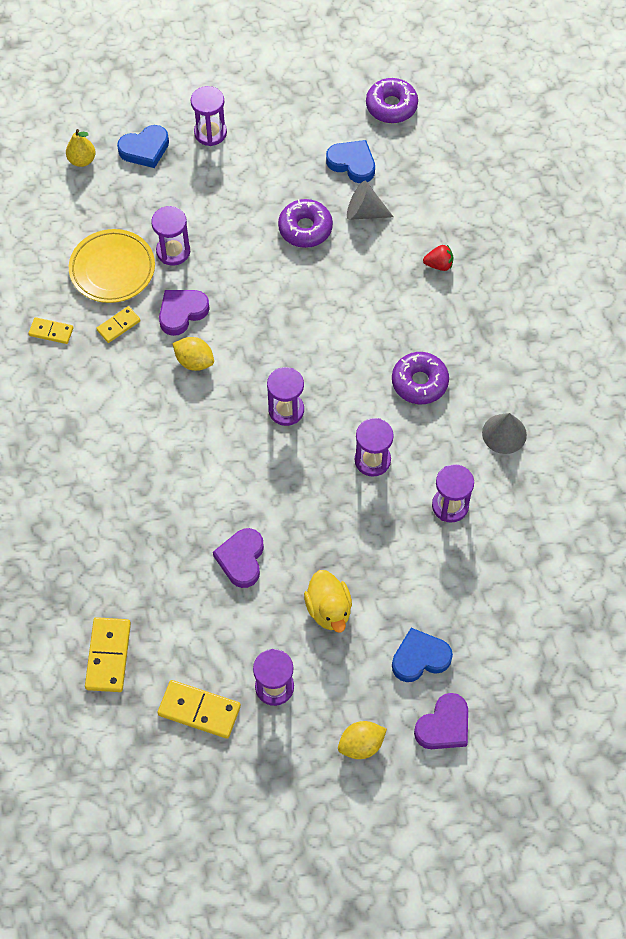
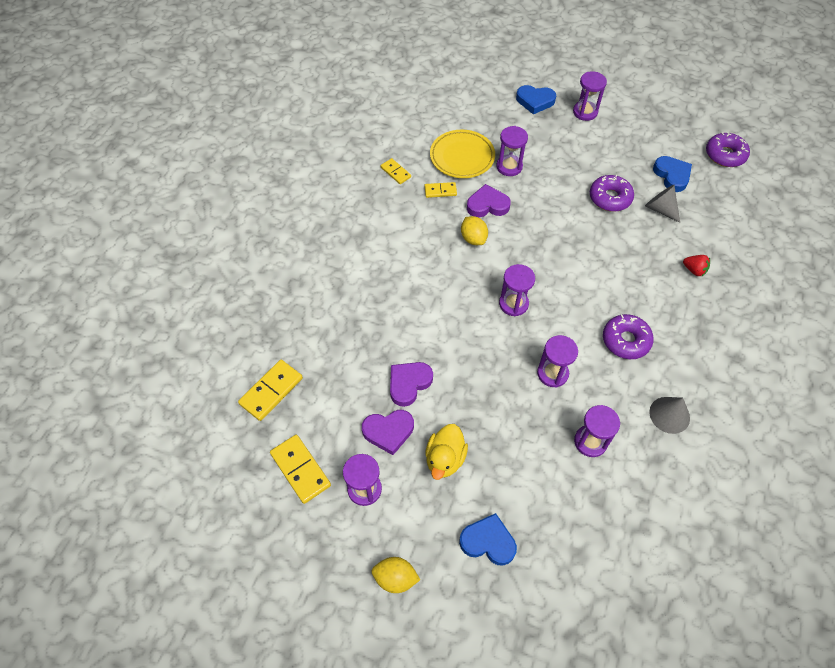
camera: 35 degrees right, 5 degrees down
(82, 160) = (490, 89): yellow pear -> none
(444, 725) = (470, 609): purple heart -> purple heart (388, 432)

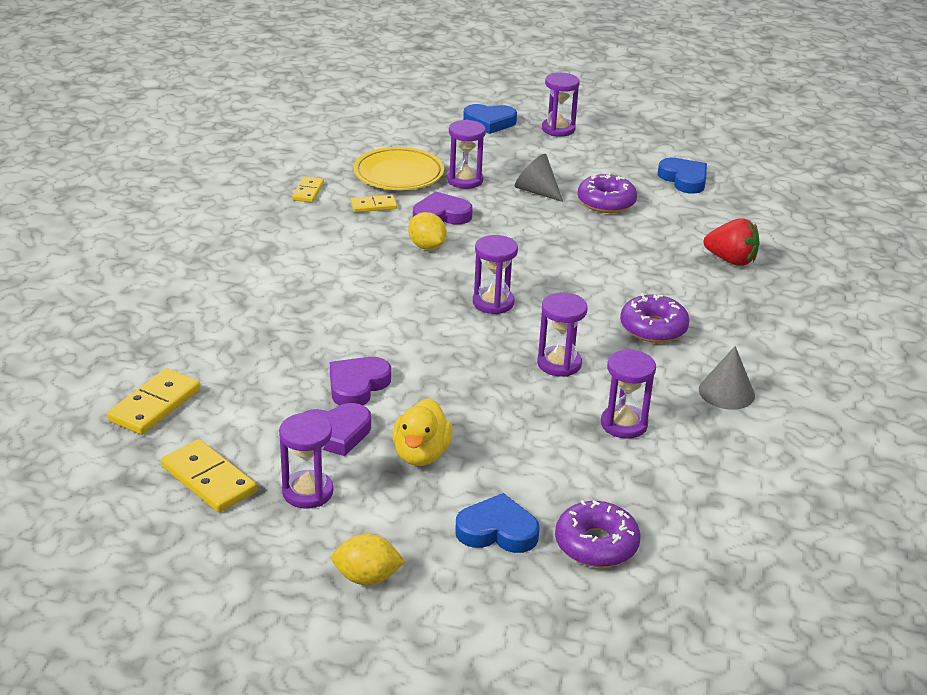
camera: 10 degrees left, 25 degrees down
(396, 172) = (308, 191): yellow domino -> yellow domino turned 60 degrees clockwise
(660, 209) = (674, 209): grey cone -> grey cone (536, 191)
(694, 270) = (731, 260): red strawberry -> red strawberry, size x1.59
(725, 155) = (749, 159): purple donut -> purple donut (596, 544)

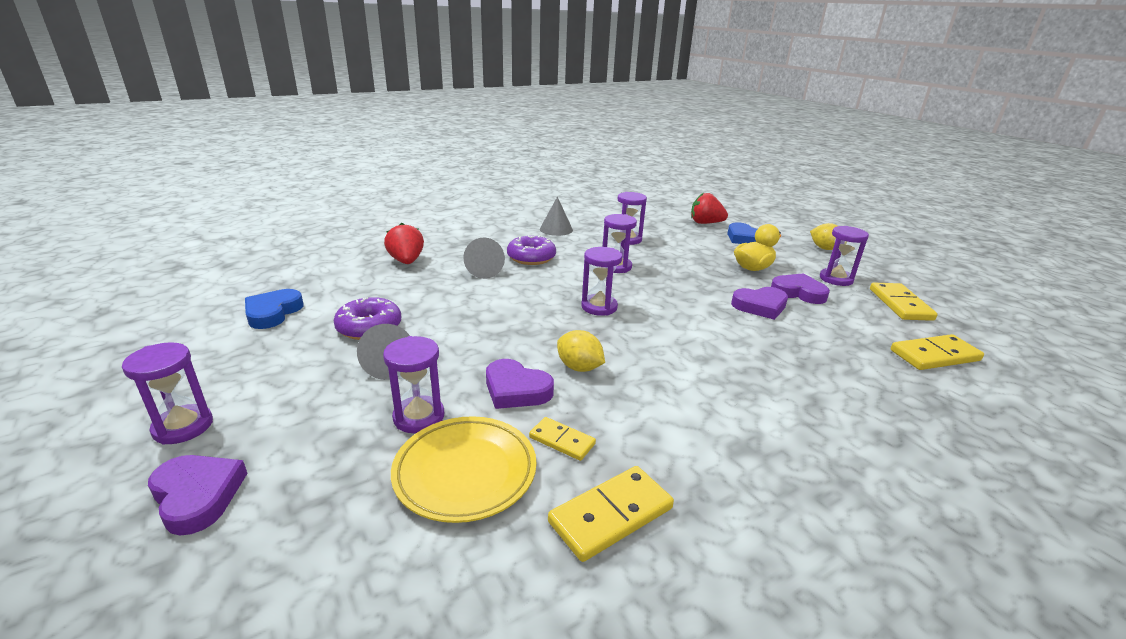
camera: 135 degrees left, 5 degrees down
(308, 191) = (611, 515): yellow domino -> yellow domino, size x1.65
(427, 246) = (579, 367): yellow lemon -> yellow lemon turned 60 degrees counterclockwise
(489, 122) = (197, 496): blue heart -> purple heart
(596, 544) = (705, 223): purple donut -> red strawberry
(652, 287) = (484, 271): none -> grey cone

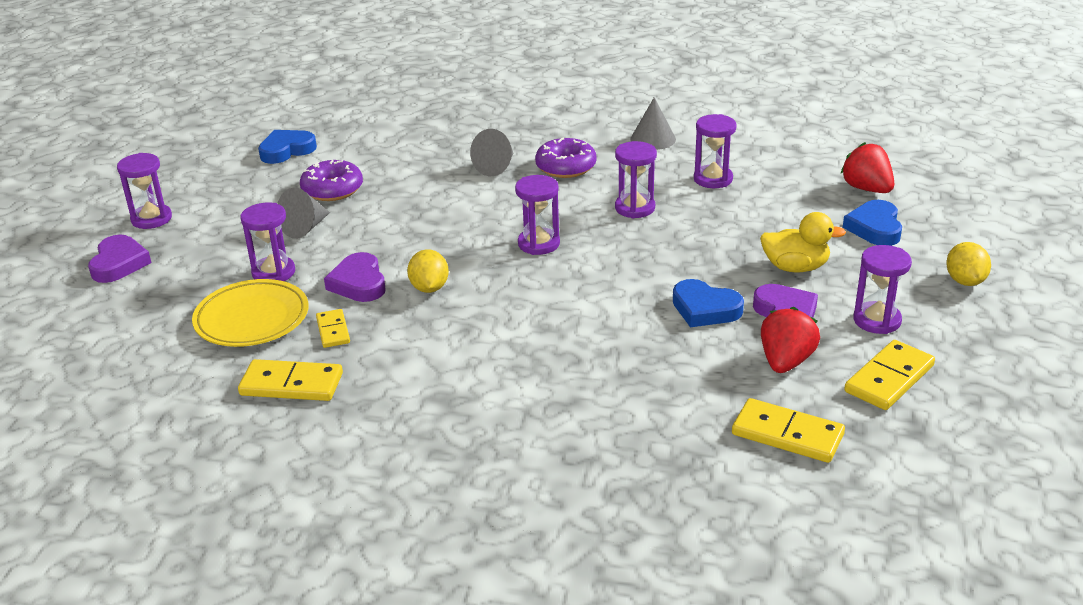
camera: 45 degrees right, 5 degrees up
(406, 261) = (446, 132): red strawberry -> red strawberry (786, 361)
(760, 306) = (705, 309): purple heart -> blue heart

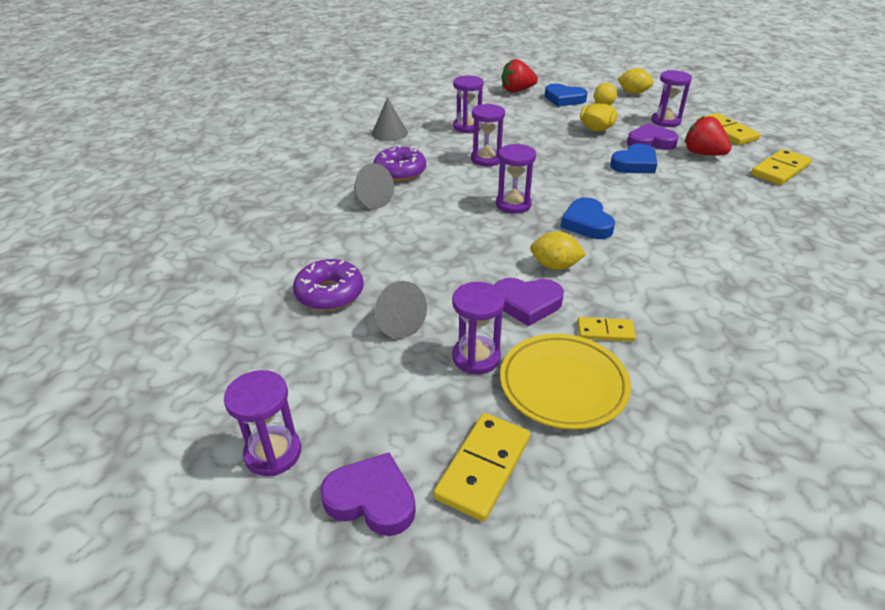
camera: 70 degrees left, 5 degrees up
(286, 150) = (207, 313): blue heart -> blue heart (587, 223)
(291, 384) = (692, 371): yellow domino -> yellow domino (483, 467)

